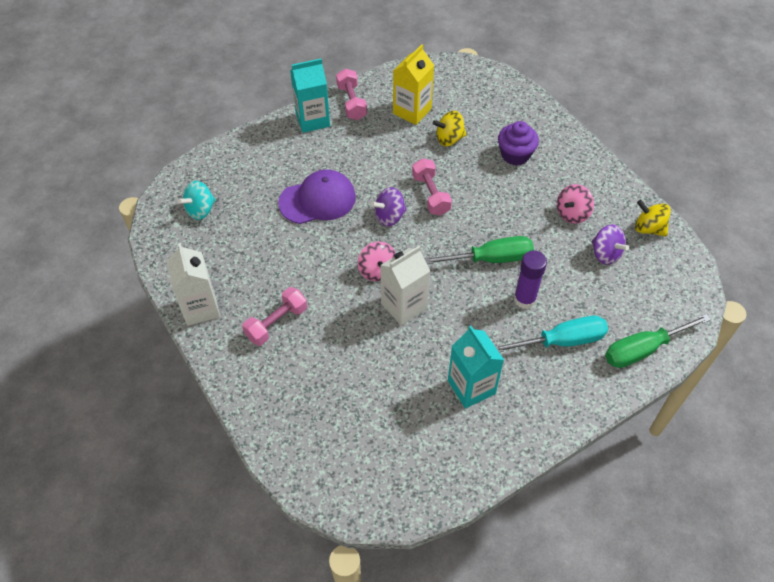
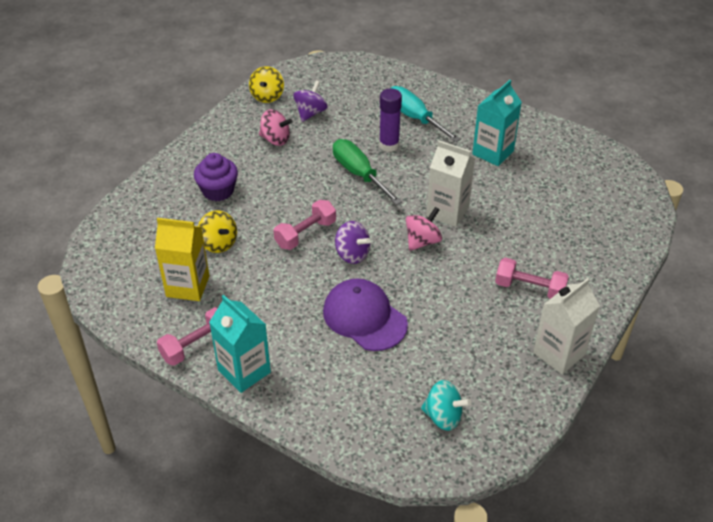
camera: 115 degrees left, 10 degrees down
(643, 349) = (392, 79): green screwdriver -> none

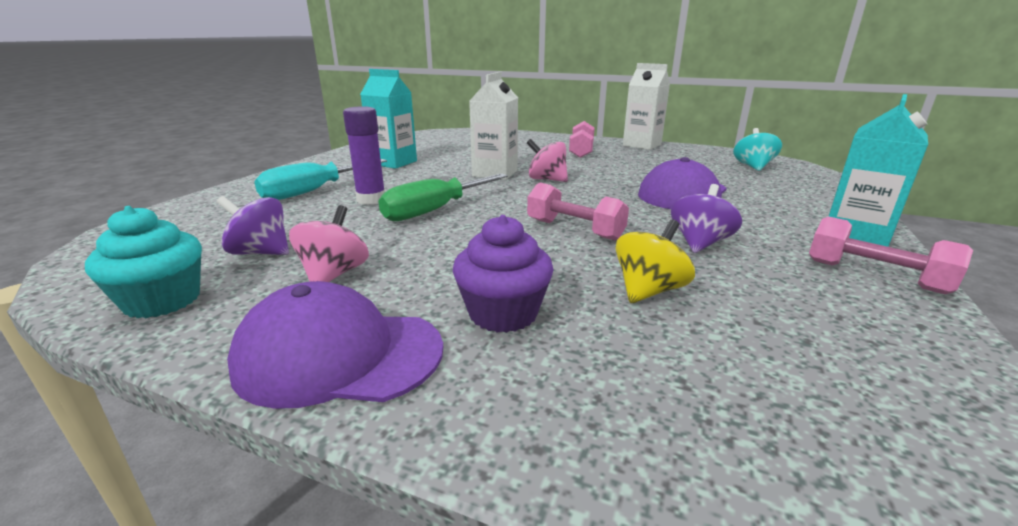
camera: 100 degrees left, 20 degrees down
(188, 286) = (778, 304): yellow carton -> none
(207, 147) = (339, 355): none -> purple cap
(267, 96) = (162, 301): yellow spinning top -> turquoise cupcake
(352, 254) = (592, 204): purple spinning top -> purple spinning top (700, 243)

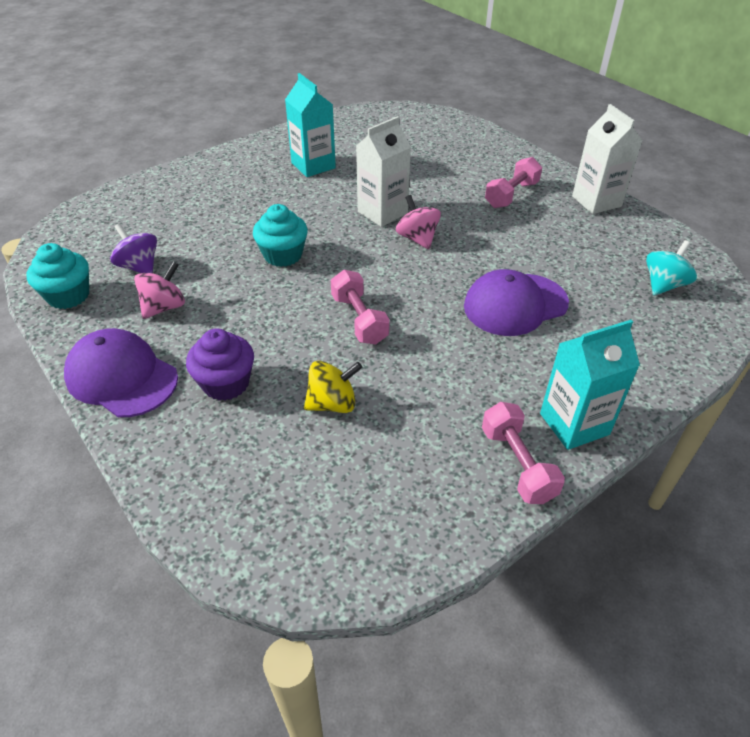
camera: 30 degrees right, 20 degrees up
(313, 191) = (219, 196): turquoise screwdriver -> none
(371, 200) = (250, 223): purple glue stick -> none
(435, 210) = (283, 255): green screwdriver -> turquoise cupcake
(700, 243) = (434, 374): purple spinning top -> none

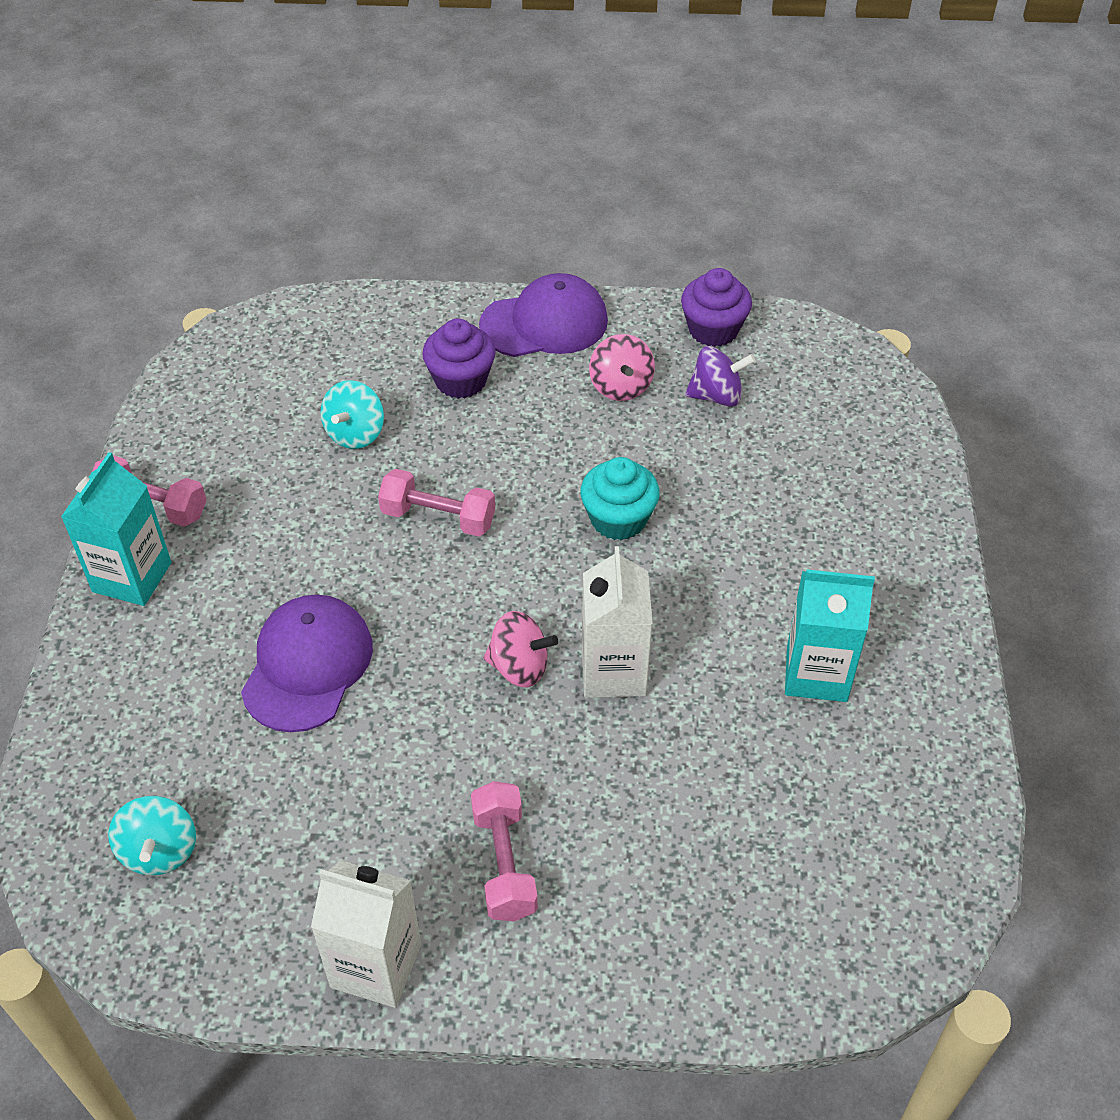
camera: 130 degrees right, 5 degrees up
(68, 296) = (713, 330): turquoise cupcake -> purple cupcake
(332, 403) = (355, 433): yellow spinning top -> turquoise spinning top

